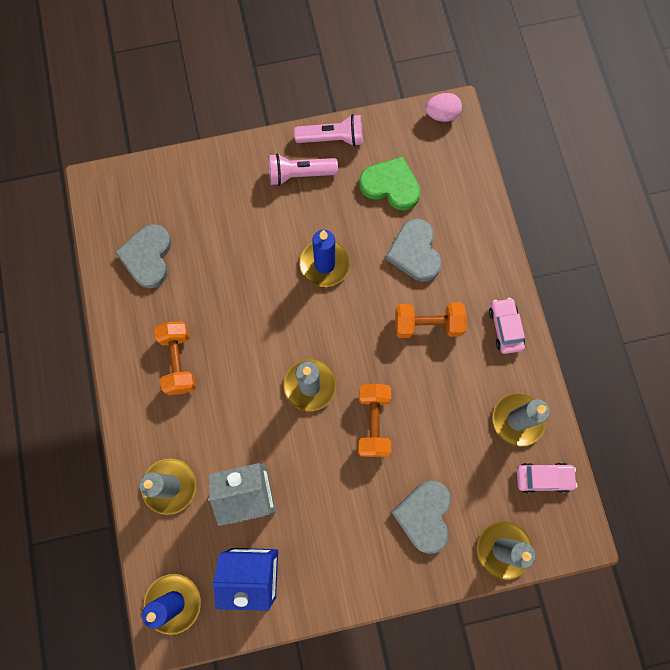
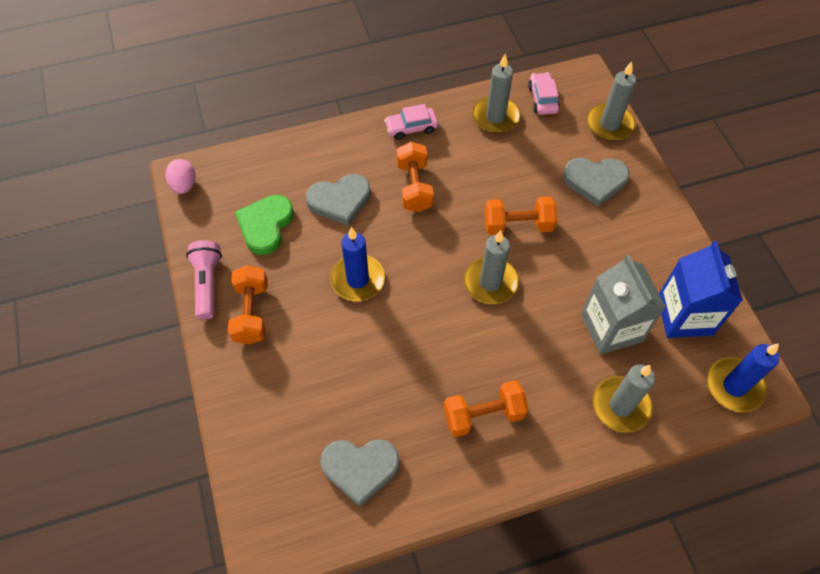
camera: 95 degrees left, 15 degrees down
(299, 174) = (251, 313): pink flashlight -> orange dumbbell

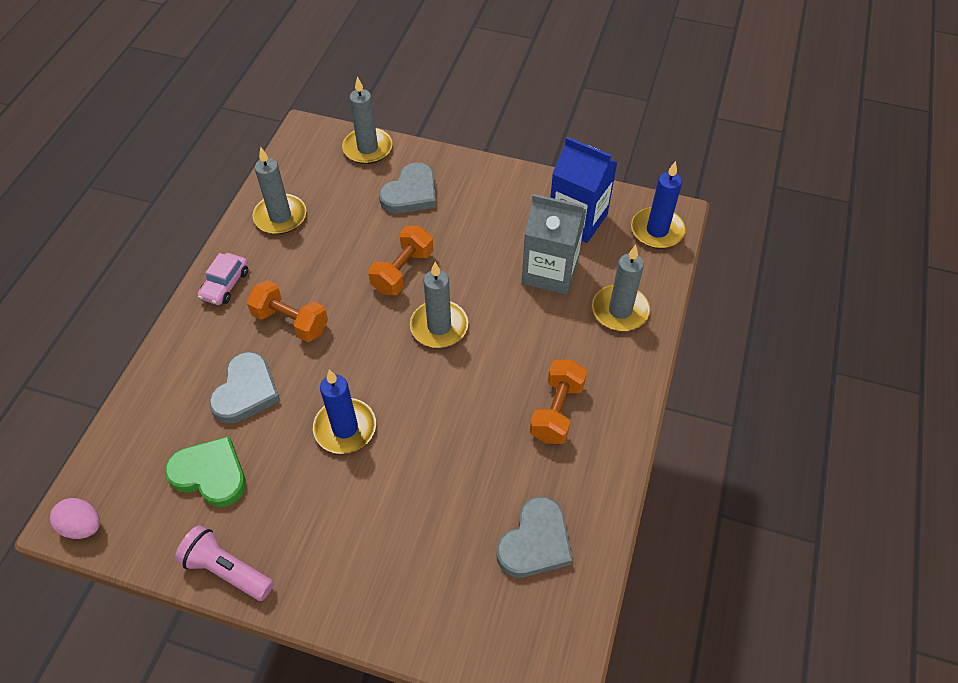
camera: 55 degrees left, 5 degrees down
(251, 313) = (298, 545): orange dumbbell -> none
(265, 225) = (210, 474): green heart -> green heart turned 150 degrees clockwise
(542, 99) = (297, 173): pink car -> none

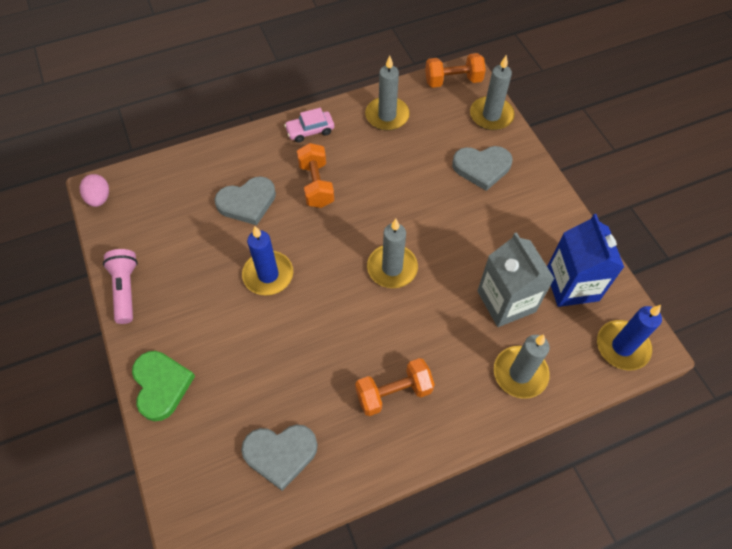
camera: 50 degrees right, 5 degrees up
(210, 474) = (178, 230): green heart -> green heart (161, 385)
(402, 271) = (414, 213): orange dumbbell -> orange dumbbell (453, 81)

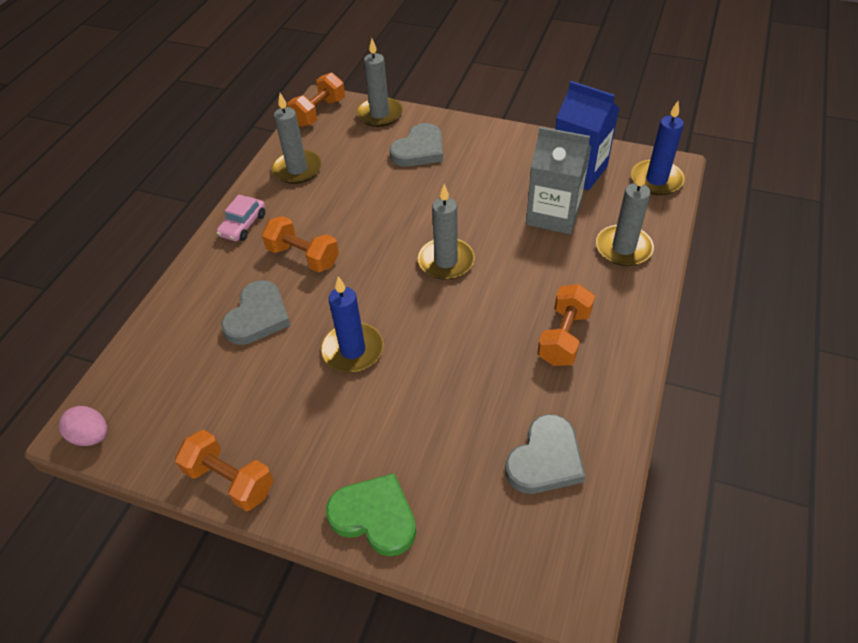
camera: 45 degrees left, 10 degrees down
(126, 290) = (230, 480): pink flashlight -> orange dumbbell

